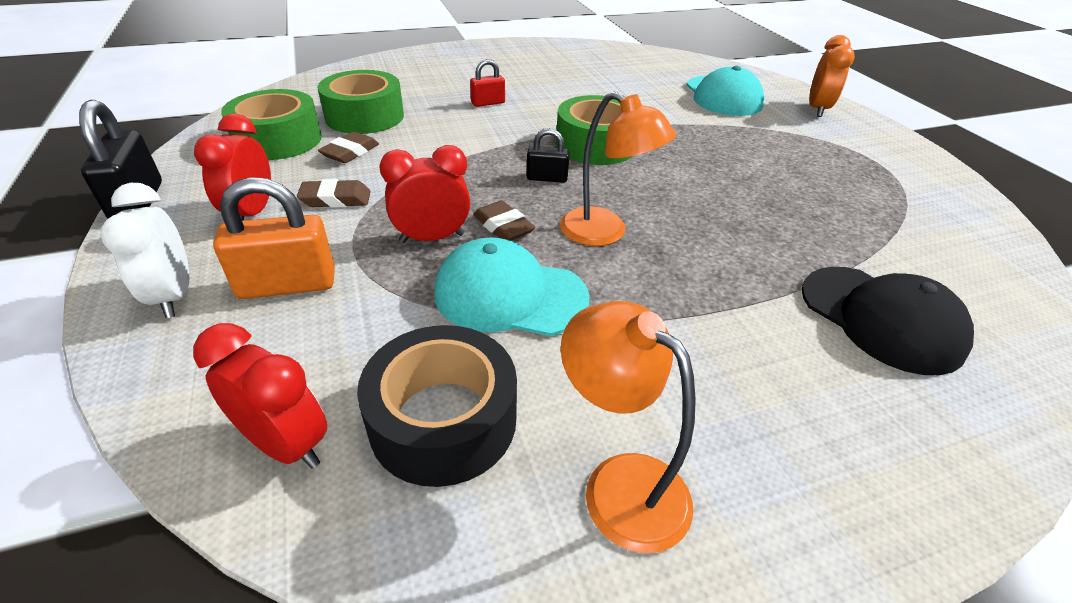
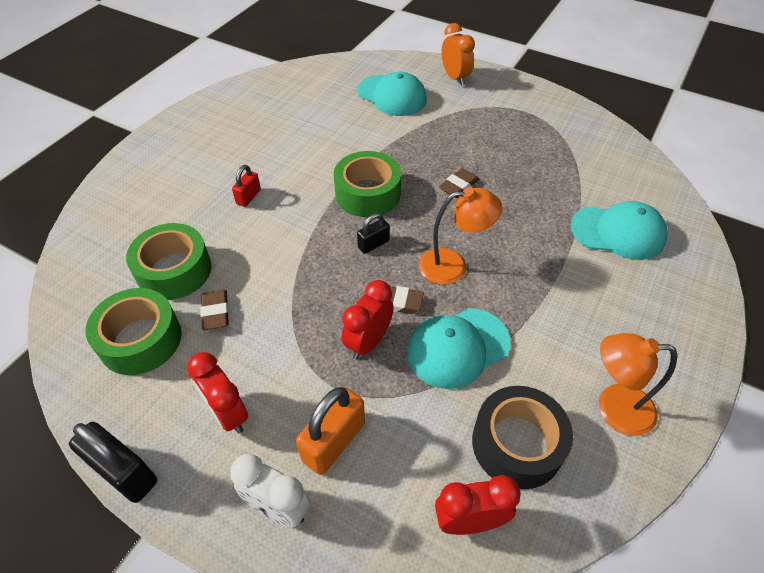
camera: 40 degrees left, 10 degrees up
(336, 199) = (267, 359): brown eraser -> brown eraser (458, 186)
(881, 318) = (618, 232): black cap -> turquoise cap

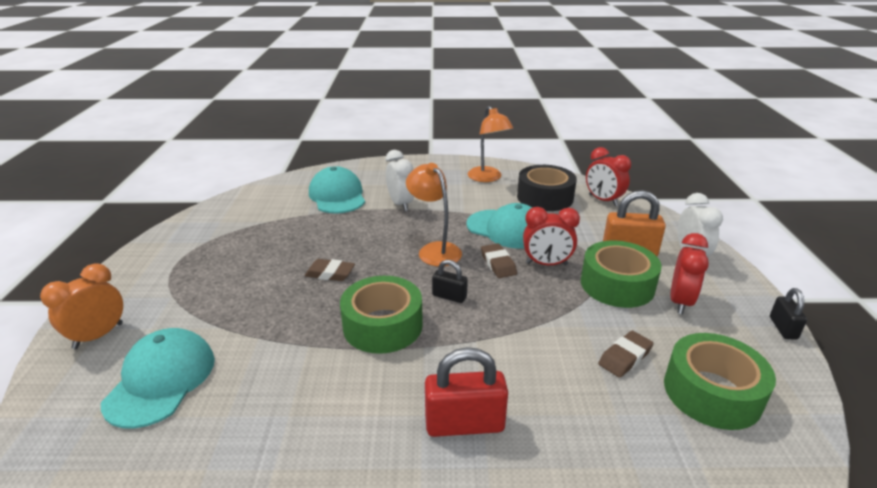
camera: 120 degrees left, 20 degrees down
(124, 472) = (783, 328): black padlock -> black padlock, size x0.57
(174, 270) = (625, 422): green tape -> green tape (617, 285)
(248, 197) = (464, 424): red padlock -> red padlock, size x1.75
(571, 278) = (400, 204): none -> white clock

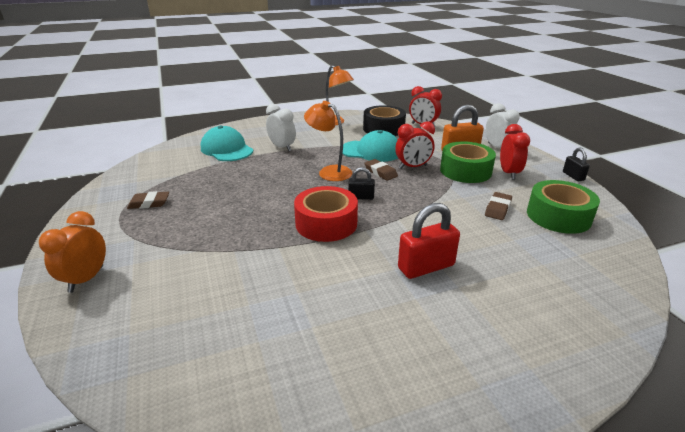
camera: 20 degrees left, 0 degrees up
(161, 380) = (172, 295): turquoise cap -> none
(330, 273) = (260, 199): brown eraser -> brown eraser (149, 203)
(383, 325) = (326, 223): green tape -> red tape

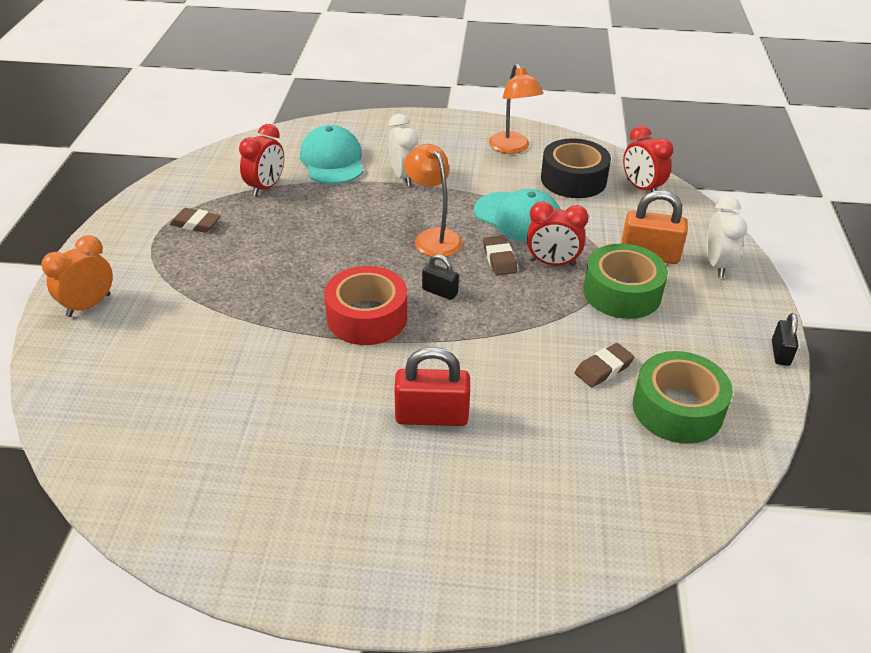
camera: 25 degrees right, 10 degrees up
(509, 173) = (683, 317): red clock -> red clock (266, 187)

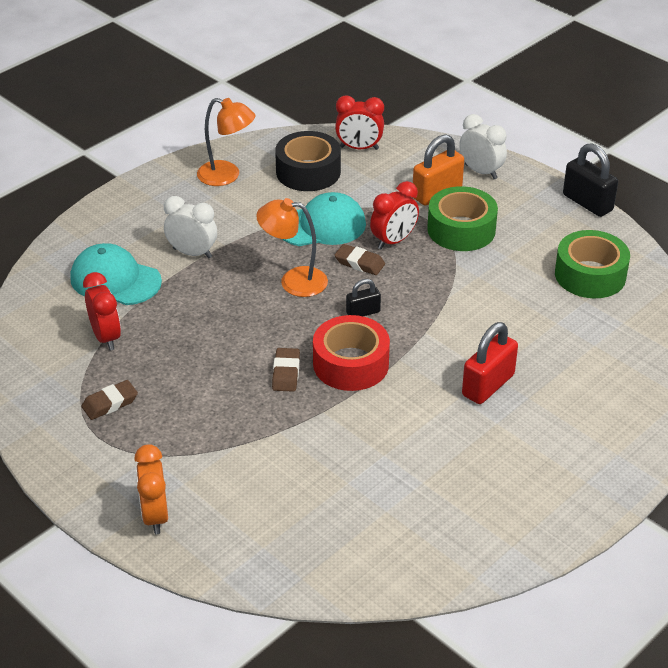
camera: 50 degrees left, 0 degrees up
(603, 369) = (524, 283): brown eraser -> brown eraser (286, 373)
(780, 353) = (587, 203): black padlock -> black padlock, size x1.75

